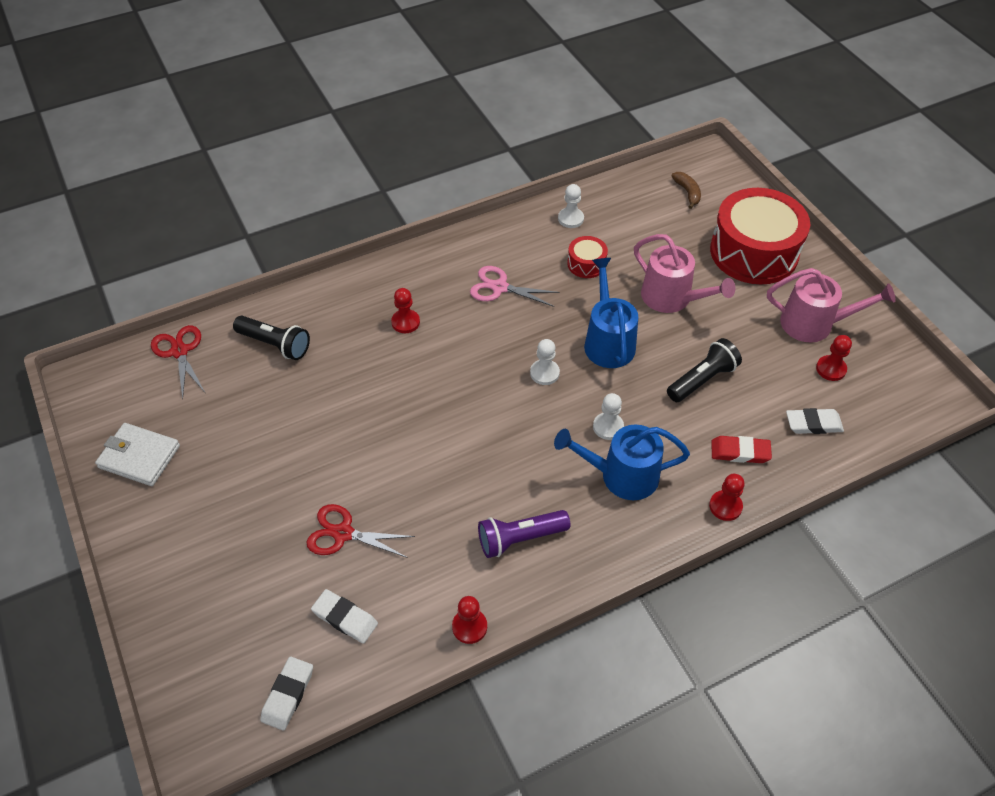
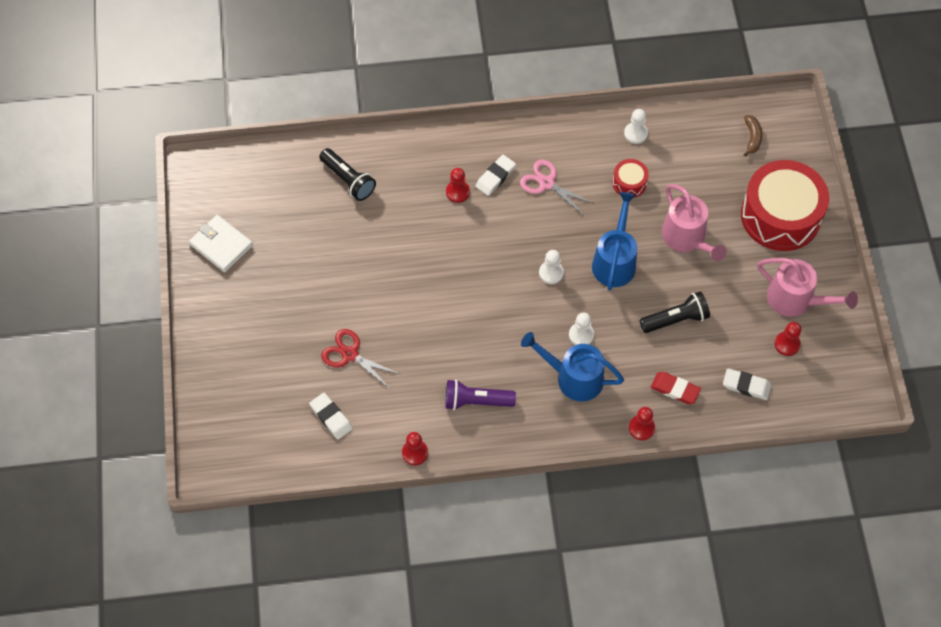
camera: 20 degrees right, 10 degrees up
(179, 351) = (273, 163): red scissors -> none
(288, 695) = (276, 457): white eraser -> white eraser (495, 177)

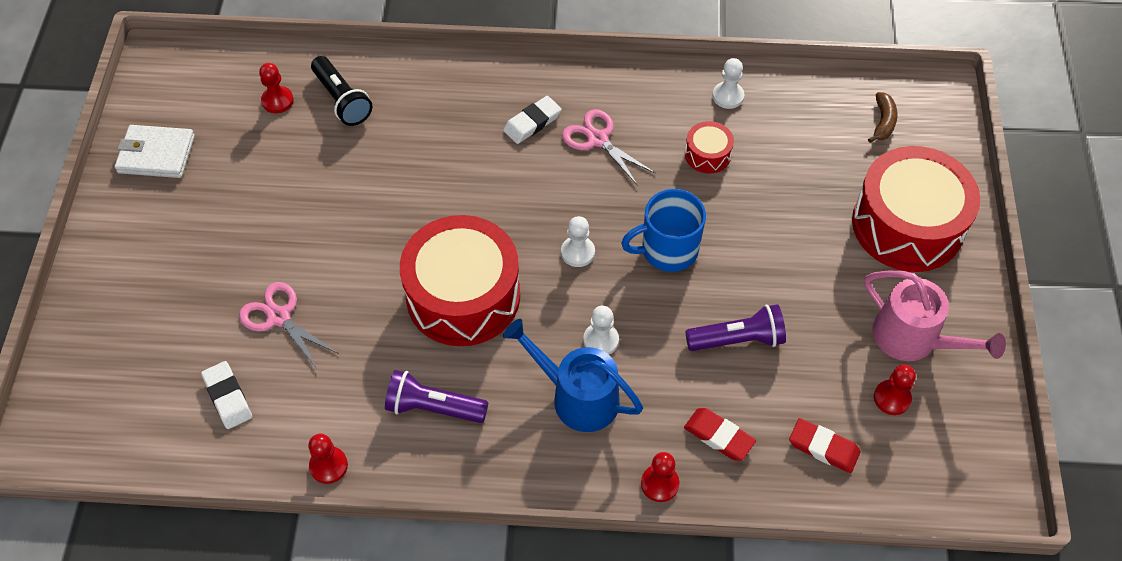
camera: 10 degrees right, 5 degrees down
(221, 245) = (156, 154): white wallet -> white wallet turned 45 degrees counterclockwise
(350, 354) = (278, 317): red scissors -> pink scissors
(457, 192) = (478, 134): red pawn -> red pawn (277, 101)
(477, 318) = (463, 296): none -> red drum
(614, 261) = (668, 250): blue watering can -> blue mug
(675, 319) = (737, 339): black flashlight -> purple flashlight
(686, 238) = (772, 235): pink watering can -> none
(746, 385) = (823, 447): white eraser -> red eraser

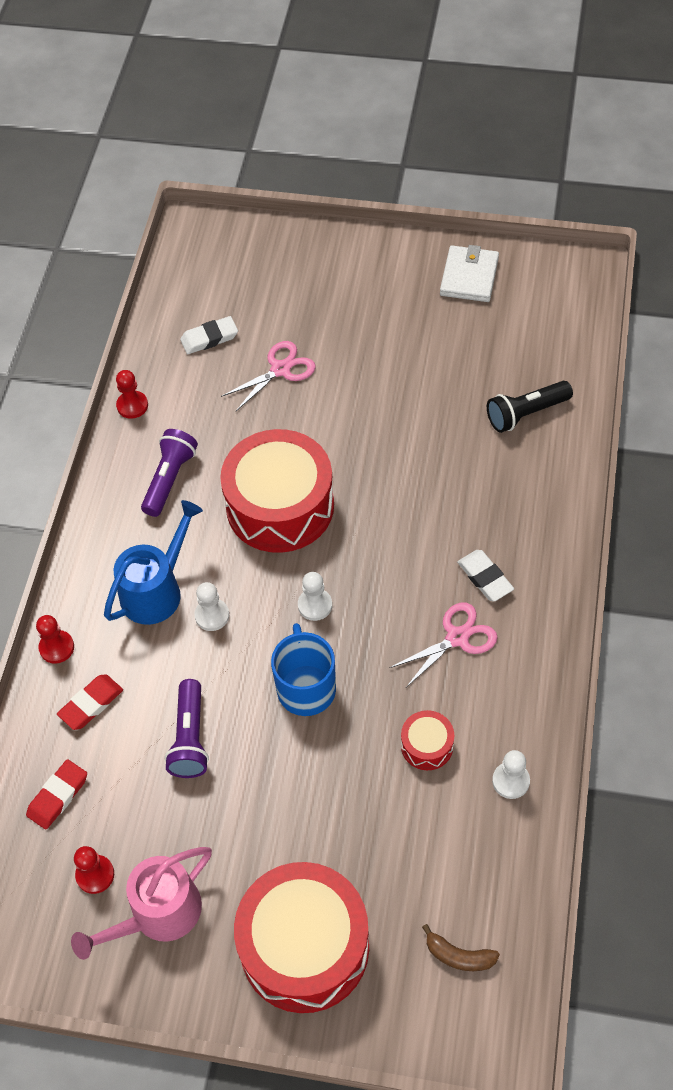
camera: 100 degrees right, 0 degrees up
(277, 101) = (528, 362): red pawn -> none

